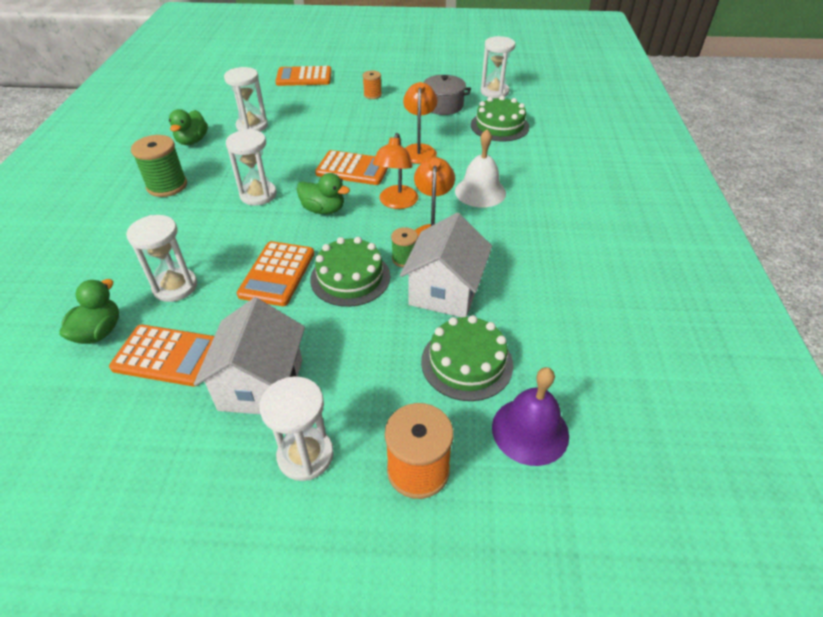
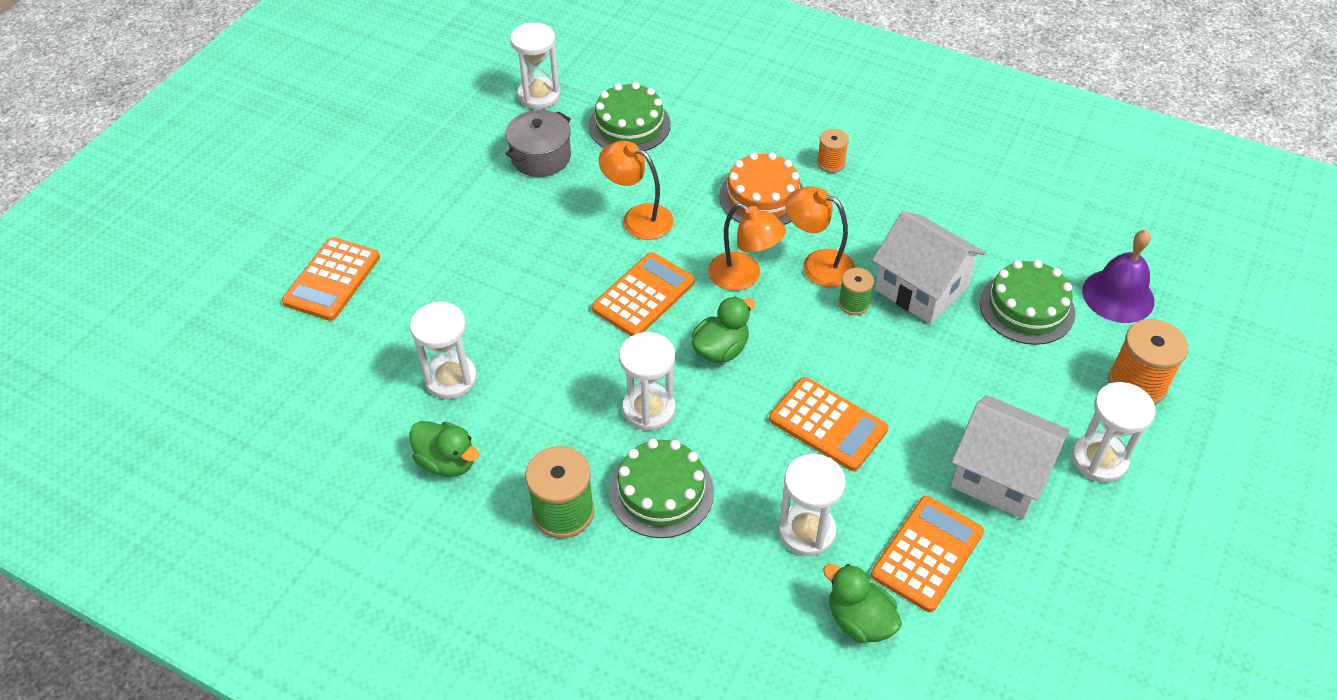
camera: 65 degrees left, 5 degrees up
(350, 277) = (864, 359): green cake -> green cake (661, 492)
(372, 95) = (454, 218): orange spool -> orange spool (831, 163)
(480, 192) = (762, 197): white bell -> orange cake

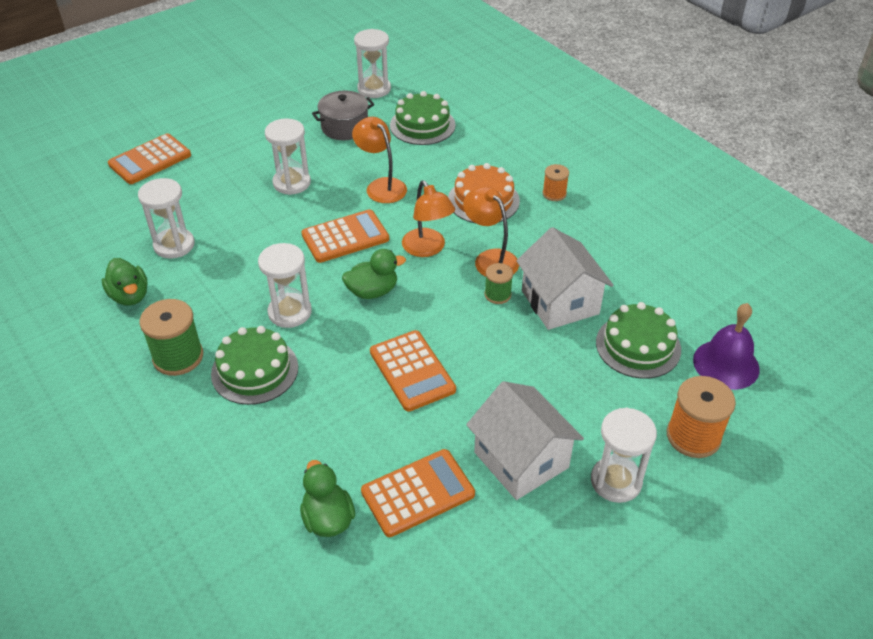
camera: 25 degrees right, 5 degrees down
(806, 531) = (338, 439): white hourglass -> white hourglass (292, 183)

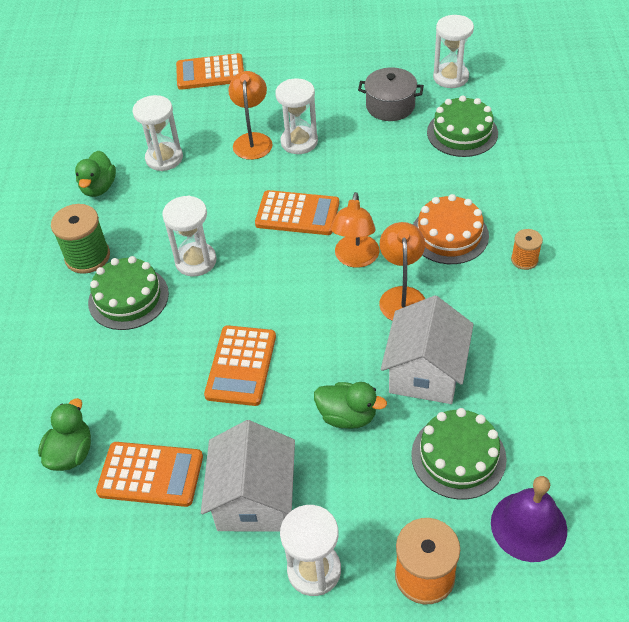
camera: 40 degrees right, 5 degrees up
(372, 291) = (274, 276): green duck -> green duck (347, 416)
(381, 186) = (370, 178): orange lamp -> orange lamp (253, 140)
(497, 295) = (376, 334): green spool -> none

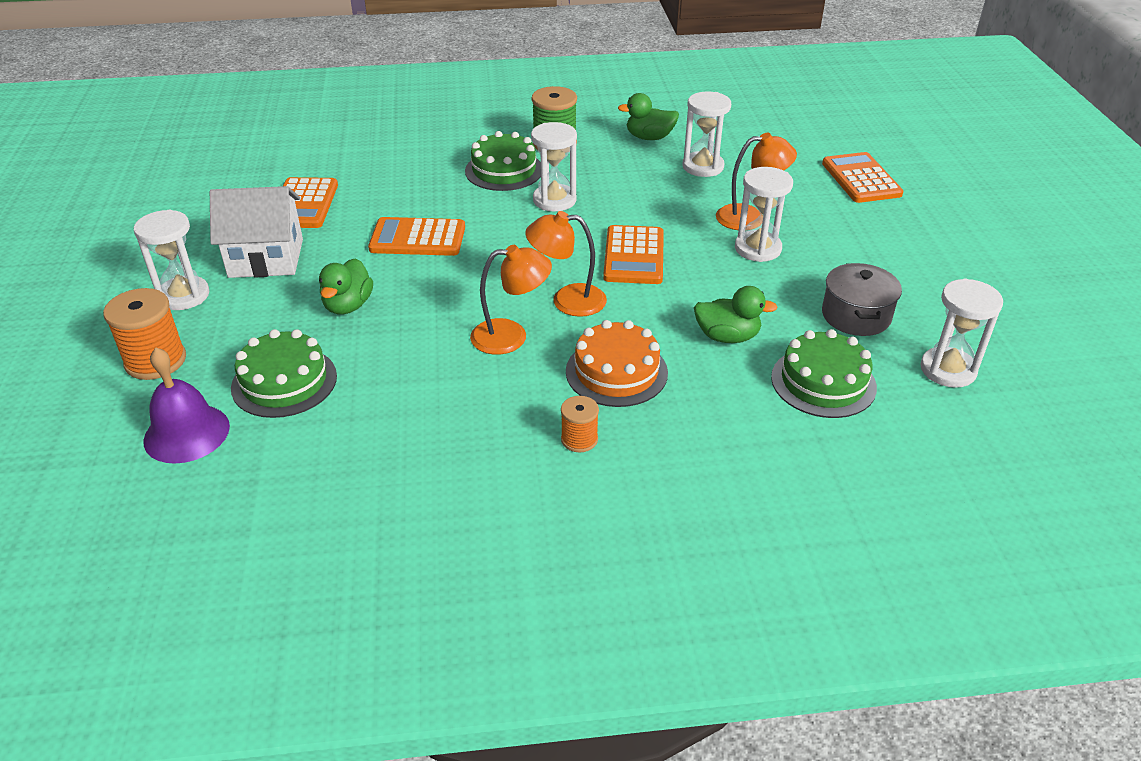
camera: 80 degrees right, 10 degrees down
(71, 453) = (333, 166): green duck -> green duck (727, 337)
(425, 372) = (399, 356): white house -> none

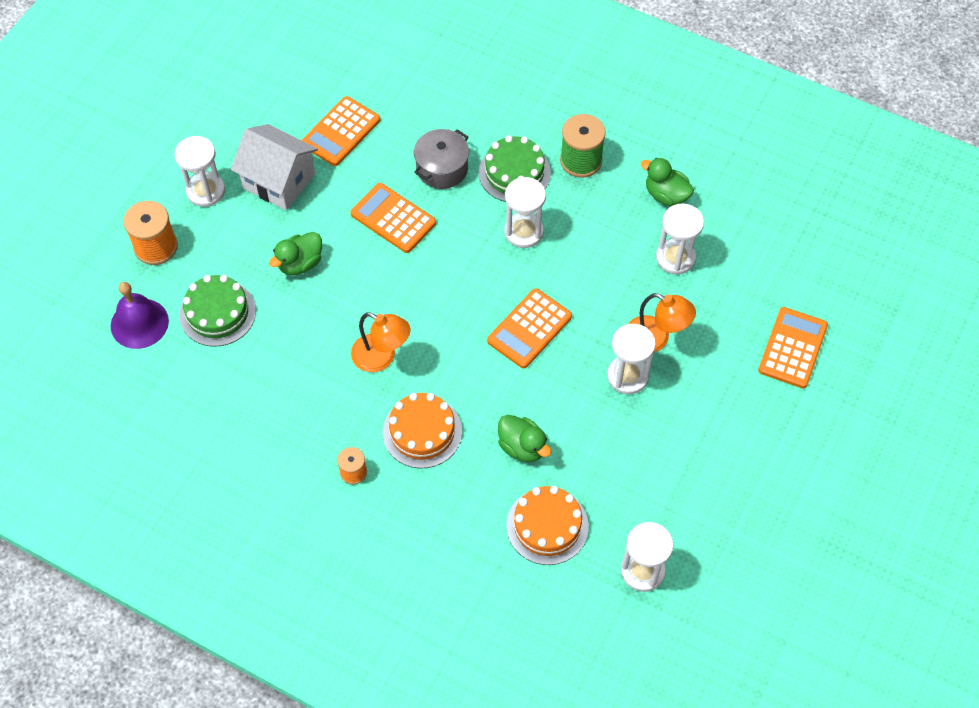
camera: 35 degrees right, 20 degrees up
(567, 300) = (445, 346): orange lamp -> none
(823, 382) = (547, 526): green cake -> orange cake
(856, 316) = (631, 484): grey pot -> grey pot (442, 168)

